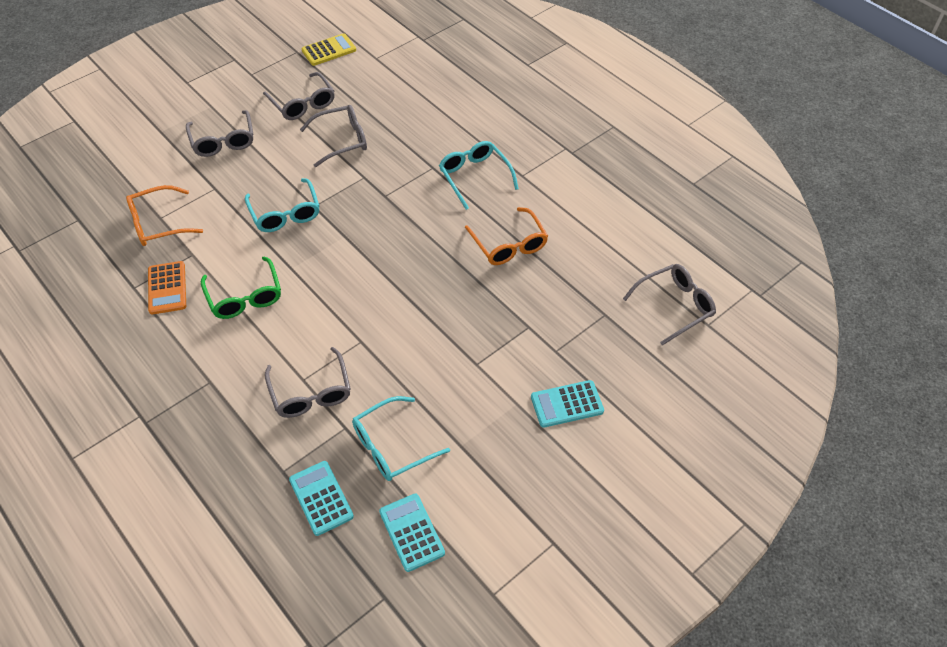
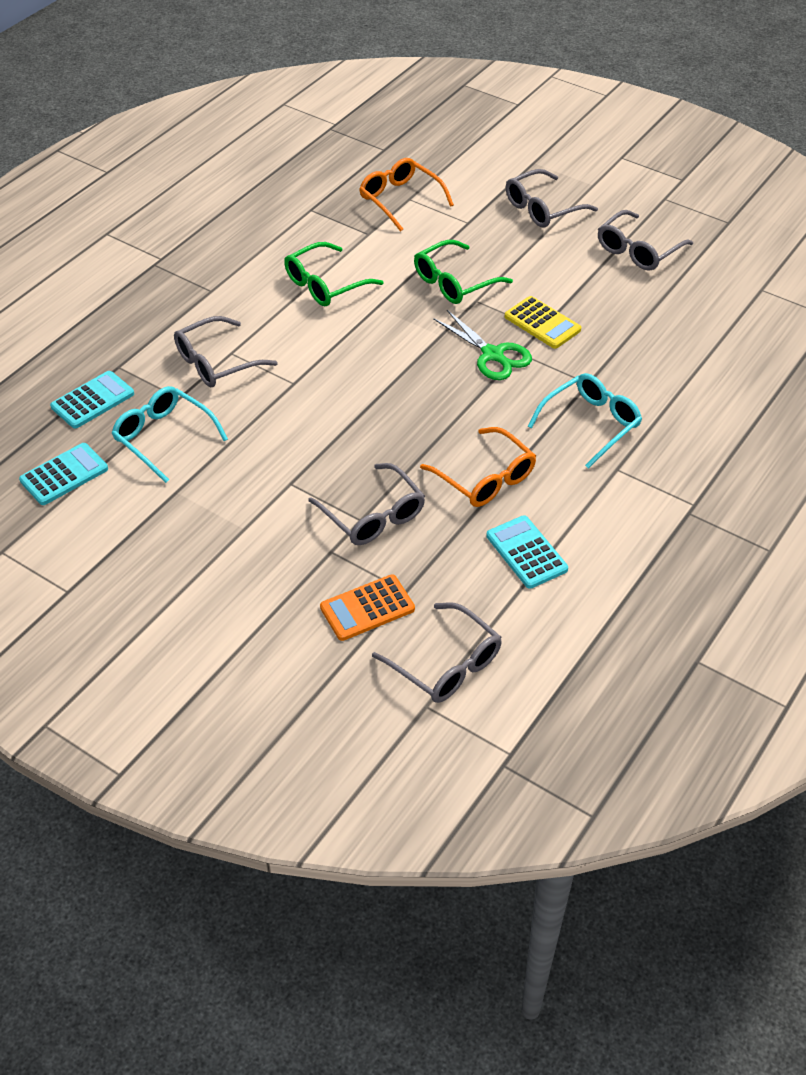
camera: 75 degrees right, 5 degrees down
(167, 288) = (317, 230): orange calculator -> orange calculator (367, 608)
(285, 214) = (453, 282): turquoise glasses -> green glasses
(329, 50) = (748, 247): yellow calculator -> yellow calculator (542, 323)
(342, 140) = (594, 297): grey glasses -> grey glasses (374, 516)
(381, 211) = (492, 355): none -> green scissors
(509, 245) = (486, 478): orange glasses -> orange glasses turned 90 degrees counterclockwise
(567, 404) = (254, 574): turquoise calculator -> turquoise calculator (526, 552)

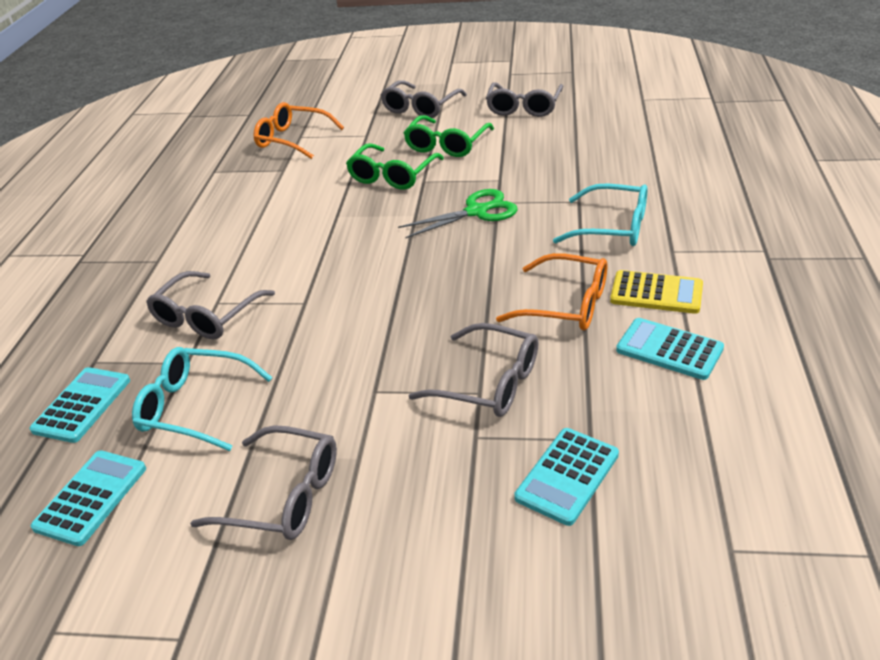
camera: 25 degrees left, 10 degrees down
(324, 285) = (272, 217): green glasses -> green glasses (446, 145)
(367, 608) = (567, 476): orange calculator -> turquoise calculator
(447, 665) = (706, 493): grey glasses -> grey glasses (285, 496)
(492, 355) = (476, 212): green scissors -> green scissors turned 45 degrees counterclockwise
(542, 323) = (497, 176): yellow calculator -> yellow calculator (656, 293)
(591, 423) = (613, 227): turquoise glasses -> turquoise glasses turned 90 degrees clockwise

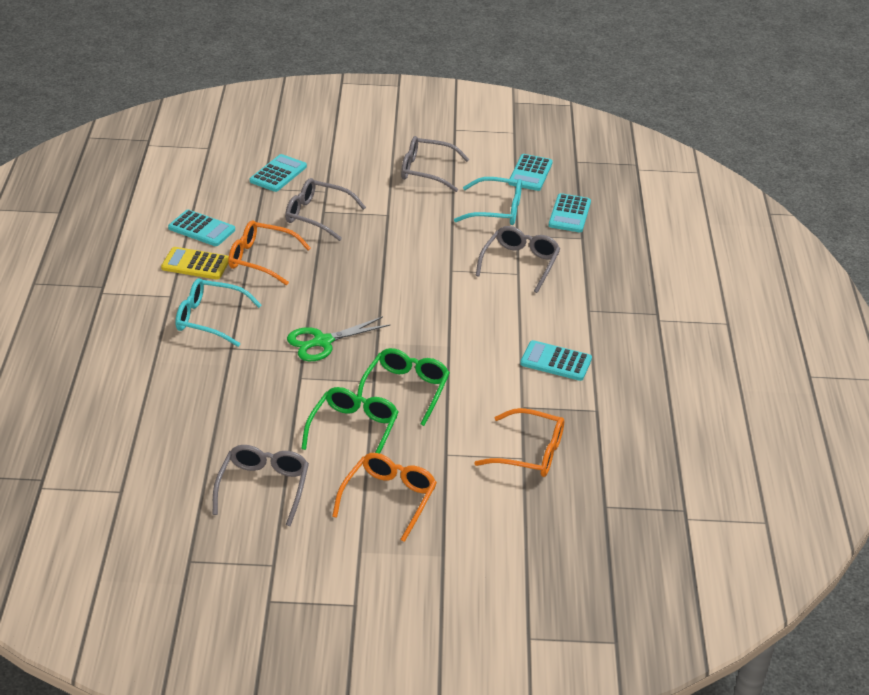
camera: 170 degrees right, 0 degrees up
(228, 207) = (556, 361): none -> turquoise calculator
(420, 108) = (389, 498): grey glasses -> orange glasses

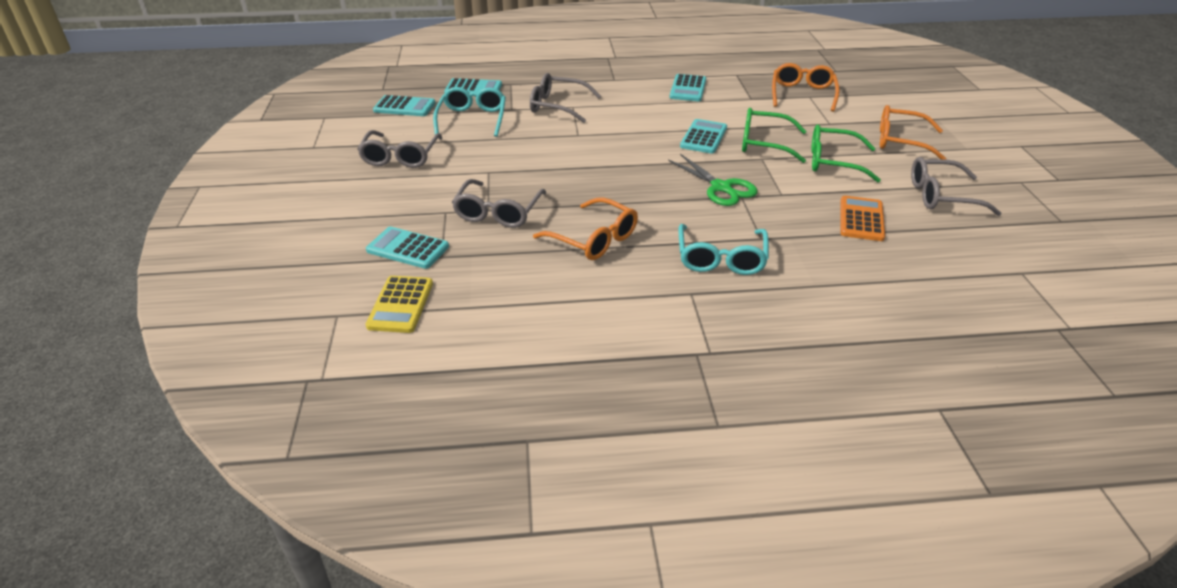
camera: 95 degrees left, 0 degrees up
(195, 264) = (620, 284): yellow calculator -> yellow calculator (401, 305)
(201, 229) = (543, 291): turquoise calculator -> turquoise calculator (703, 137)
(240, 417) = (861, 219): none -> orange calculator
(260, 259) = (594, 239): orange glasses -> orange glasses turned 60 degrees counterclockwise

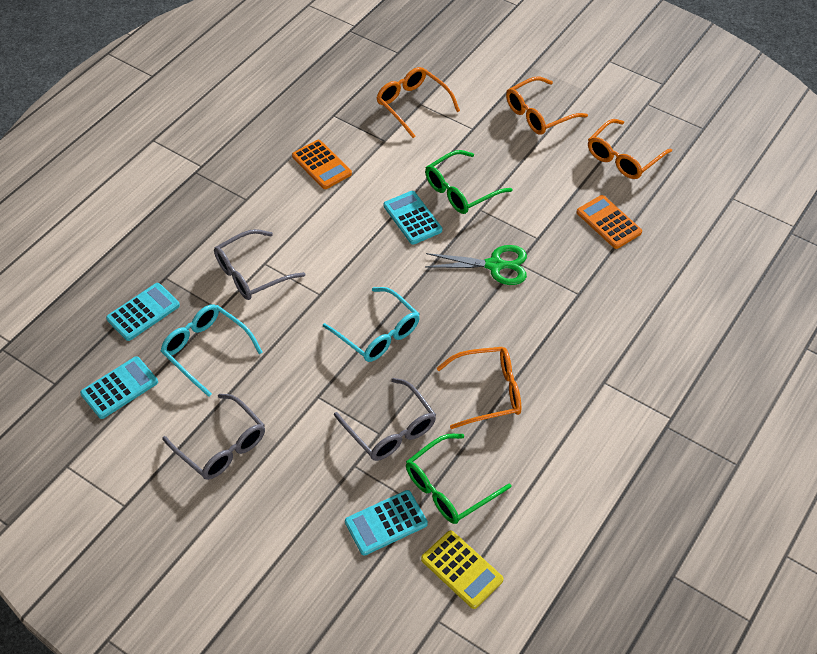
camera: 50 degrees left, 15 degrees up
(688, 89) = (321, 165): turquoise calculator -> orange calculator
(721, 259) = (581, 336): turquoise glasses -> turquoise glasses (378, 334)
(832, 162) = (526, 174): green glasses -> green glasses (448, 488)
(940, 196) = (623, 158): grey glasses -> orange glasses

